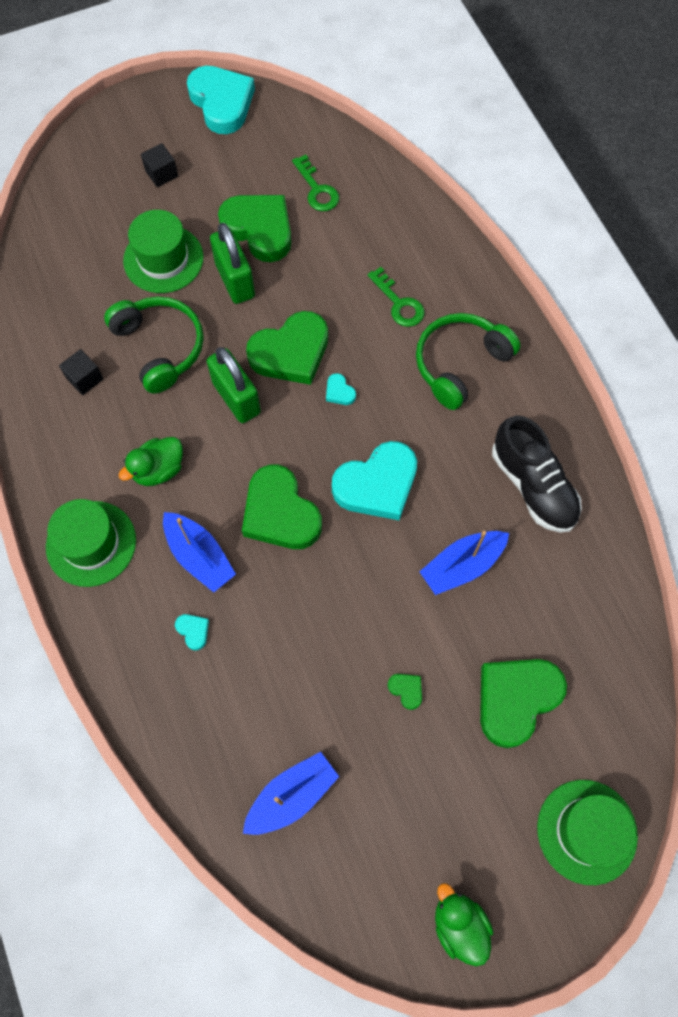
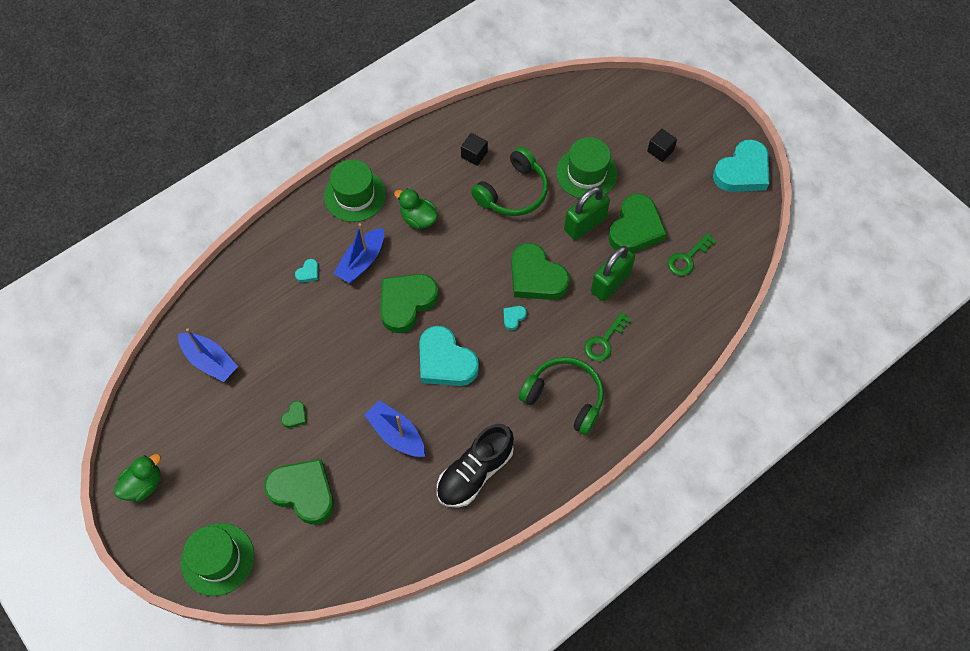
camera: 75 degrees right, 5 degrees down
(236, 398) = (488, 251): green padlock -> green padlock (610, 283)

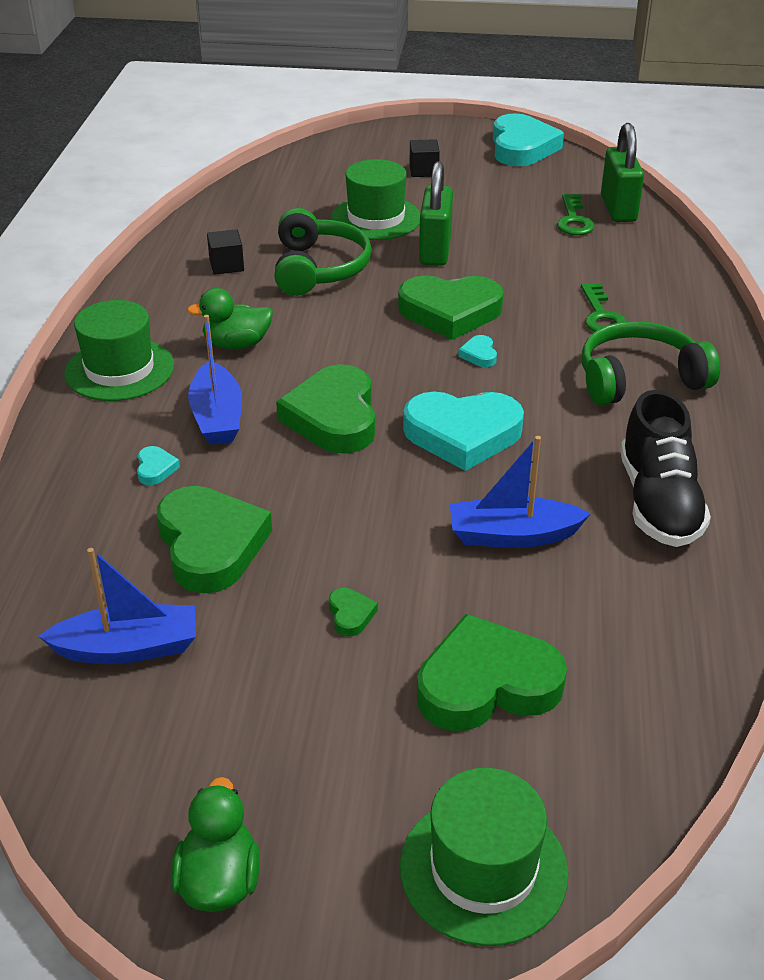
camera: 45 degrees left, 25 degrees down
(610, 283) = (532, 274): green padlock -> green padlock (618, 209)
(635, 228) = (490, 227): green heart -> green heart (210, 545)

